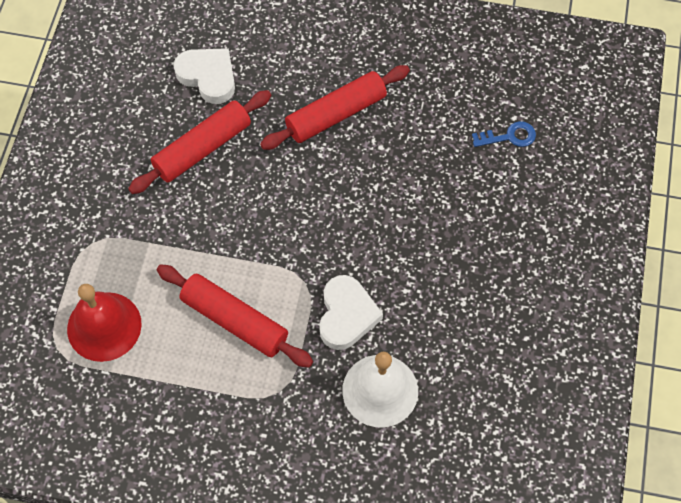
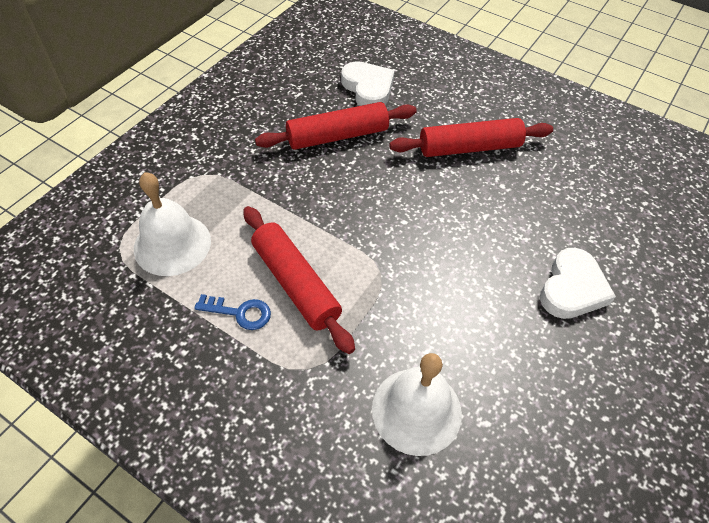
camera: 20 degrees right, 10 degrees down
(104, 326) = (172, 244): red bell -> white bell
(346, 315) = (410, 319): white heart -> white heart (572, 288)
(509, 136) = (636, 217): blue key -> blue key (240, 313)

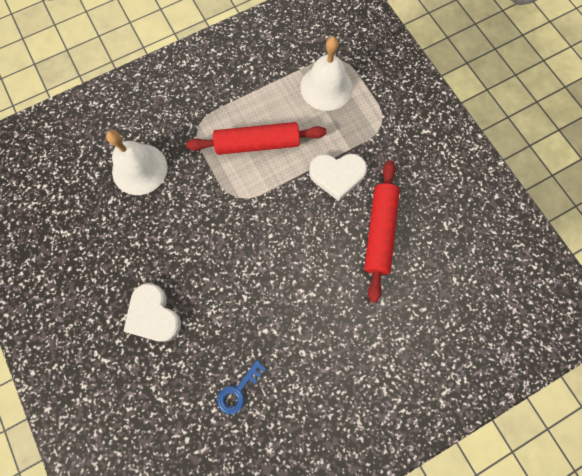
camera: 120 degrees right, 20 degrees up
(240, 313) = (254, 106): blue key -> blue key (238, 390)
(368, 88) = (429, 287): white heart -> white heart (337, 176)
(469, 148) = (317, 330): red rolling pin -> none

